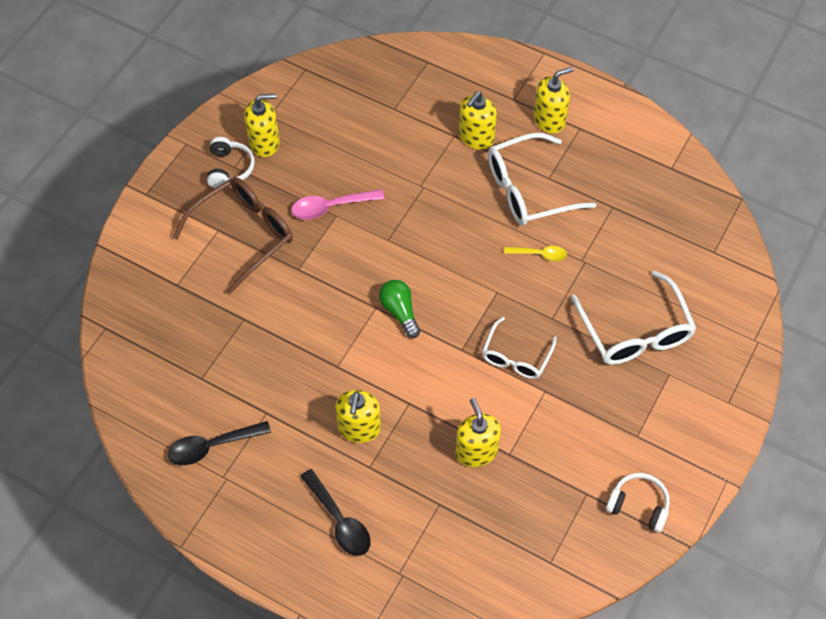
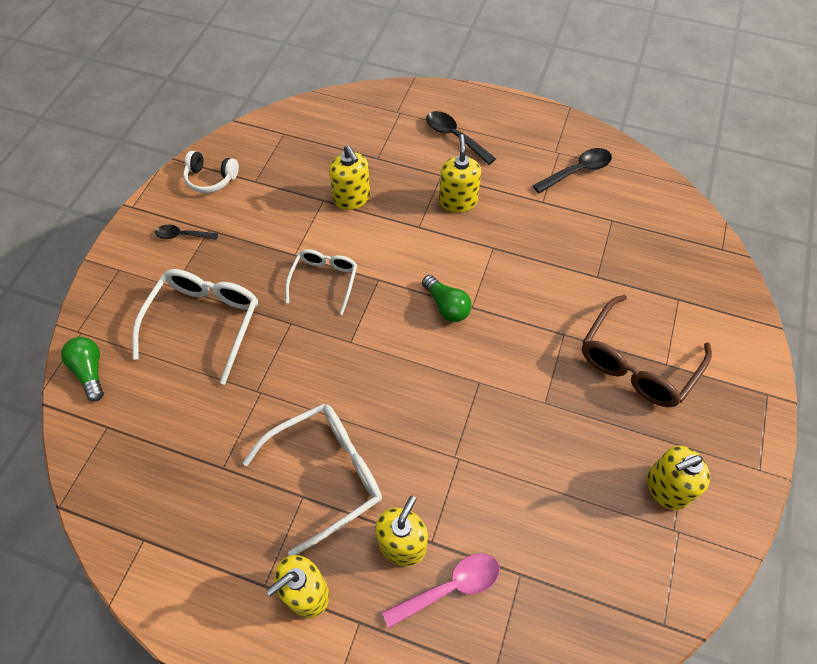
camera: 170 degrees right, 0 degrees up
(229, 168) = (691, 443): white headphones -> none
(330, 207) = (554, 412): pink spoon -> pink spoon (450, 587)
(540, 254) = (307, 391): yellow spoon -> none
(635, 332) = (204, 322): white glasses -> white glasses turned 45 degrees clockwise
(665, 433) = (182, 235): none -> black spoon
(737, 301) = (90, 371): none -> green light bulb

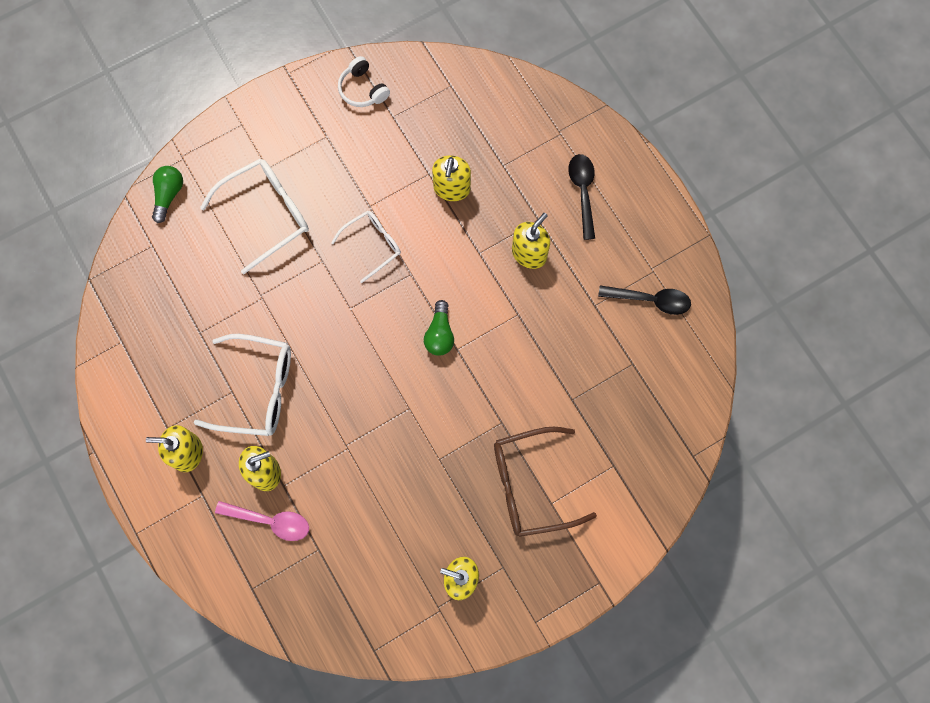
camera: 40 degrees right, 15 degrees up
(182, 235) = (305, 127): black spoon -> none

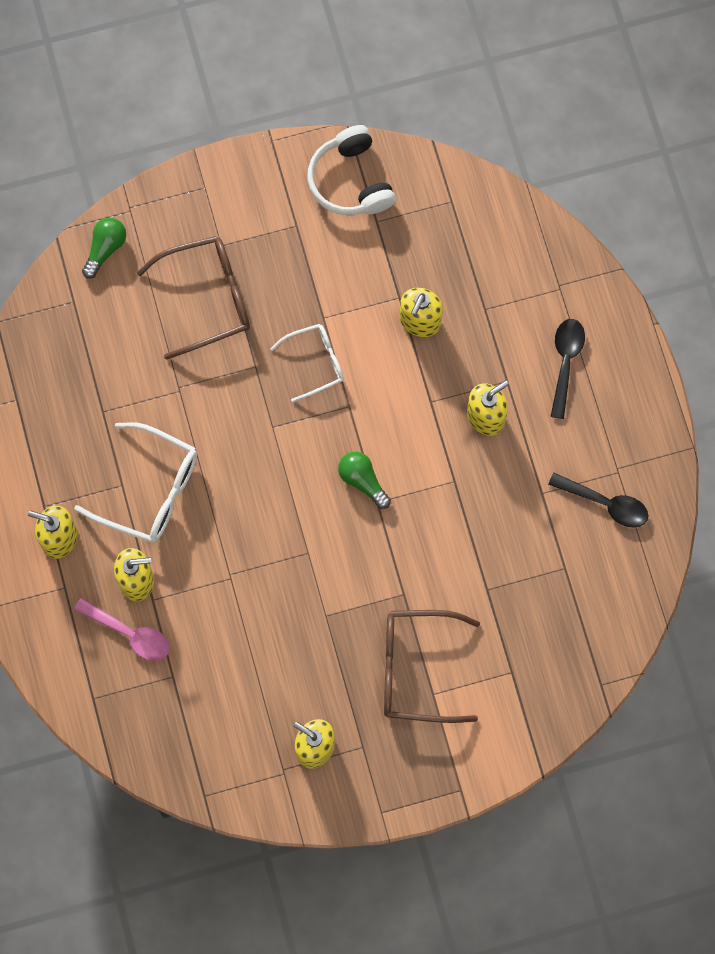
camera: 15 degrees right, 0 degrees up
(266, 214) = (207, 298): white glasses -> brown glasses
(363, 89) = (350, 181): white headphones -> white headphones, size x1.53
(439, 334) = (362, 481): green light bulb -> green light bulb turned 120 degrees clockwise

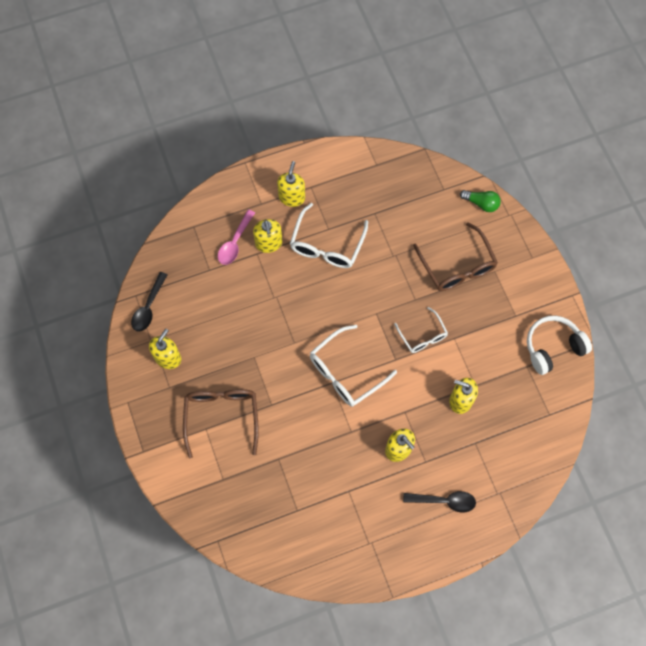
camera: 85 degrees right, 5 degrees down
(362, 481) = (345, 372): green light bulb -> white glasses
(605, 503) = (345, 536): black spoon -> black spoon (148, 307)

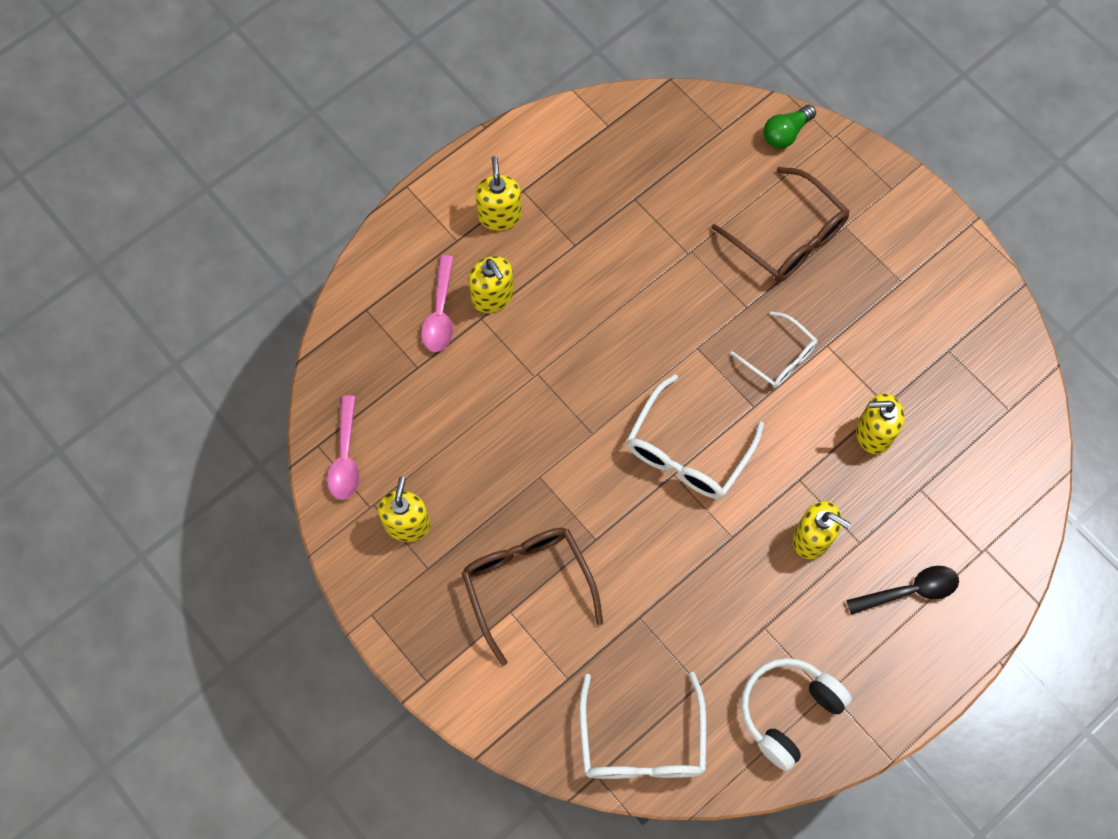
camera: 20 degrees left, 0 degrees up
(148, 307) = (345, 457): black spoon -> pink spoon
(327, 245) = (582, 270): white glasses -> white glasses (642, 742)
(481, 203) = (786, 133): green light bulb -> green light bulb turned 135 degrees clockwise
(552, 347) = (974, 309): white headphones -> white headphones (787, 711)

